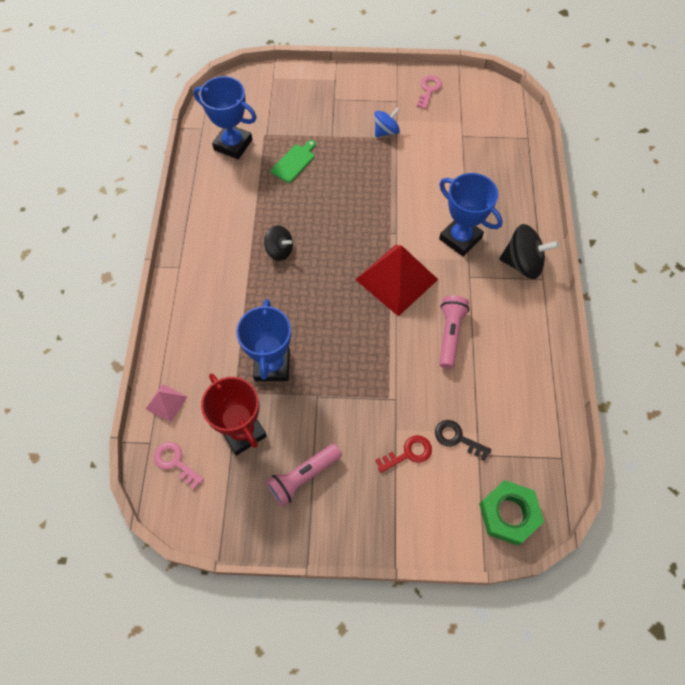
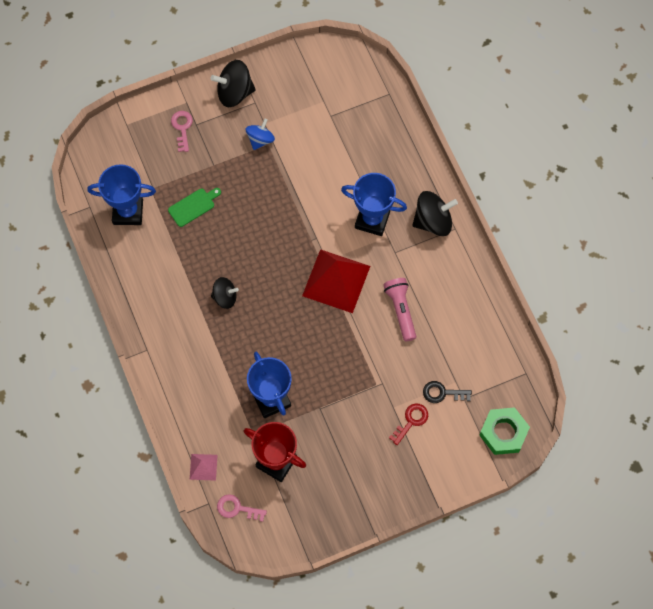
camera: 25 degrees left, 5 degrees up
(294, 162) = (193, 206): green cutting board -> green cutting board turned 45 degrees clockwise
(303, 477) = (340, 474): pink flashlight -> none
(382, 87) = (234, 92): none -> black spinning top
(429, 90) = (279, 78): pink key -> pink key (182, 128)

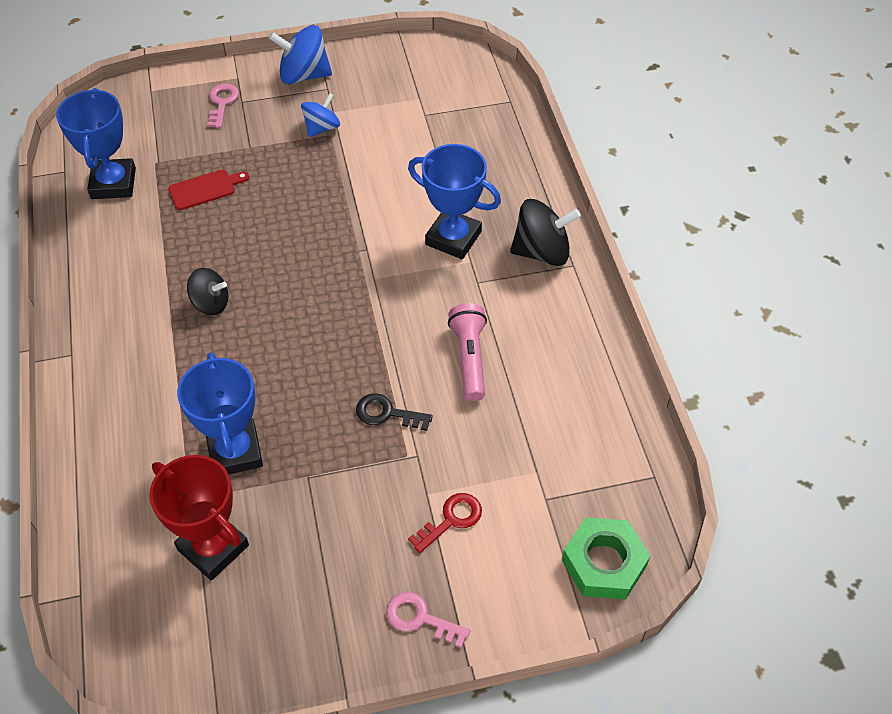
camera: 10 degrees right, 15 degrees down
(128, 212) = (113, 183): blue trophy -> blue trophy turned 75 degrees clockwise
(193, 206) = (205, 189): green cutting board -> red cutting board
(203, 467) = (93, 535): pink pyramid -> none
(234, 92) = (303, 75): black spinning top -> blue spinning top
(237, 508) = (124, 611): pink key -> pink key (420, 618)
(336, 281) = (381, 306): red pyramid -> none
(442, 393) = (511, 485): black key -> black key (386, 413)

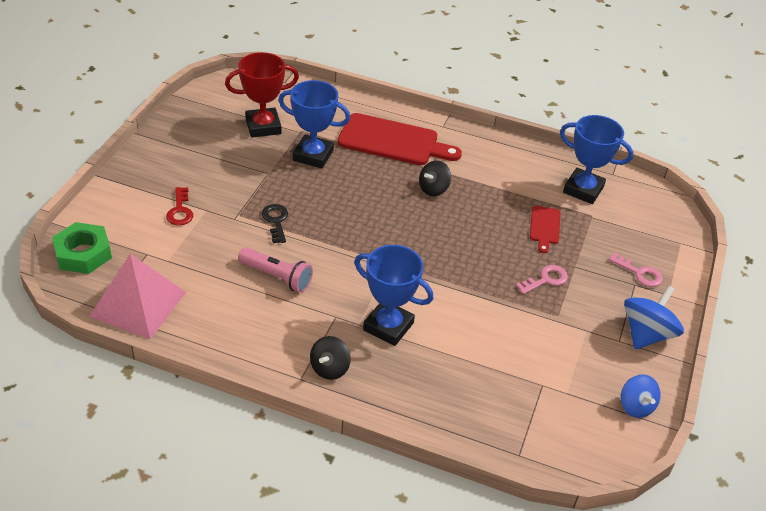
camera: 120 degrees right, 10 degrees down
(142, 387) = (393, 141): none -> red cutting board
(322, 128) = (569, 314): blue spinning top -> blue spinning top (636, 406)
(386, 413) = (276, 221): black key -> black key turned 60 degrees counterclockwise
(420, 618) = (142, 172): pink key -> pink key (546, 279)
(453, 238) = (388, 326): blue trophy -> blue trophy turned 60 degrees clockwise
(542, 252) = (329, 368): black spinning top -> black spinning top, size x0.64
(617, 450) = (138, 304): none -> pink pyramid

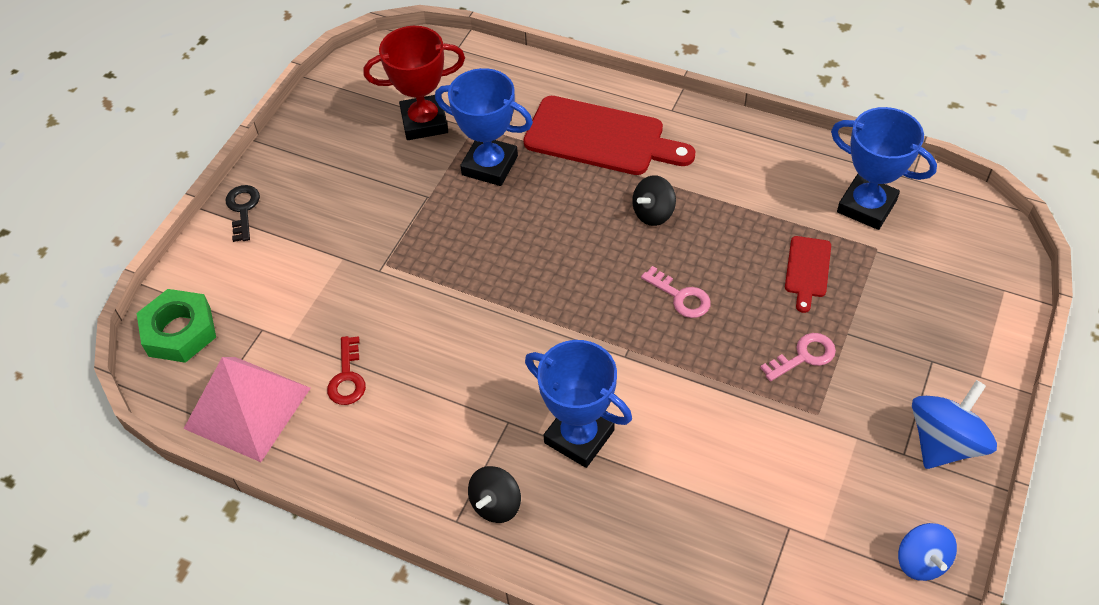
camera: 10 degrees right, 10 degrees up
(180, 211) = (308, 260): red key -> red key (347, 377)
(276, 221) = (434, 272): black key -> black key (243, 209)
(276, 276) = (431, 360): pink flashlight -> none
(640, 273) = (941, 342): pink key -> pink key (681, 297)

